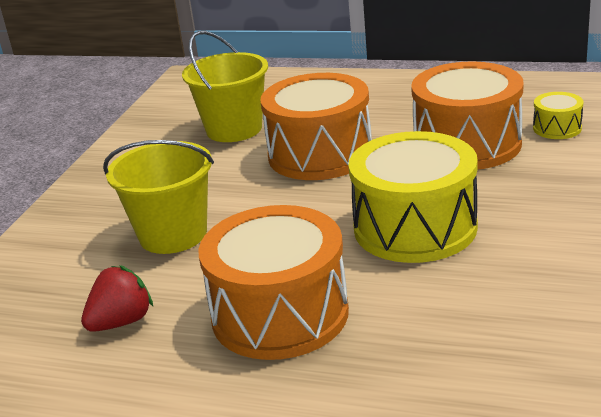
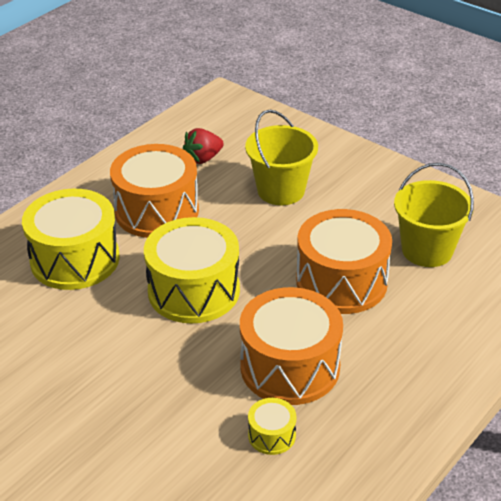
camera: 110 degrees right, 10 degrees up
(121, 322) = (203, 158): red strawberry -> red strawberry turned 75 degrees clockwise
(445, 342) = (75, 259): none -> yellow drum

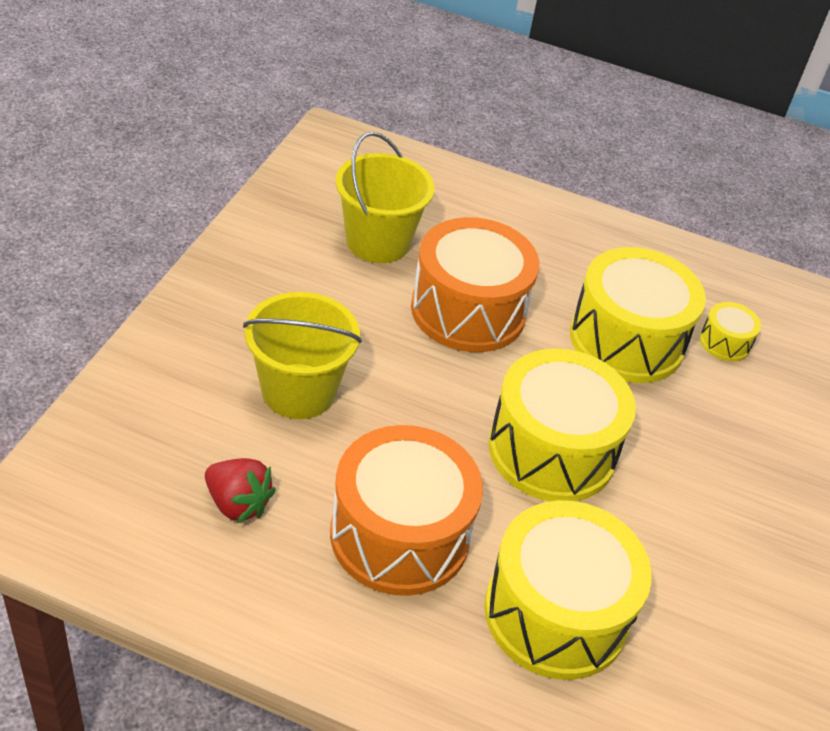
camera: 115 degrees left, 5 degrees up
(290, 366) = (626, 340): orange drum -> yellow drum

